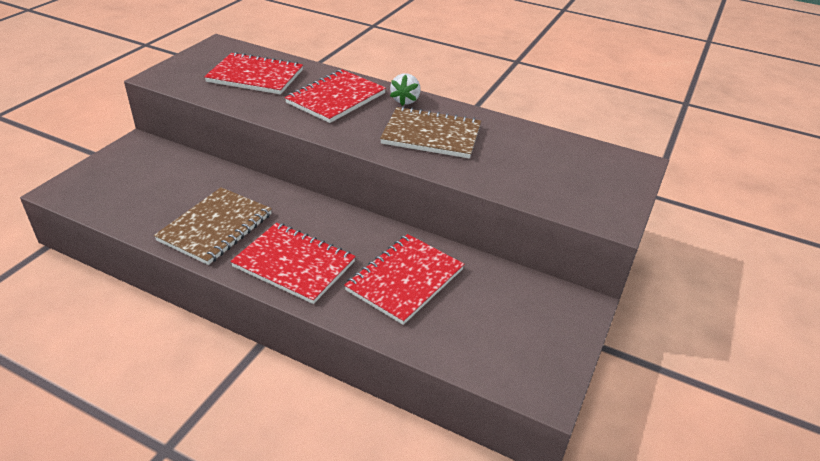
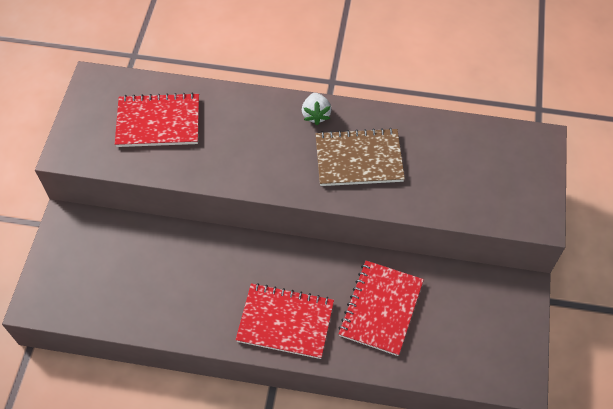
camera: 15 degrees left, 20 degrees up
(216, 227) = (199, 302): brown notebook -> none
(336, 98) = (251, 132): red notebook -> none

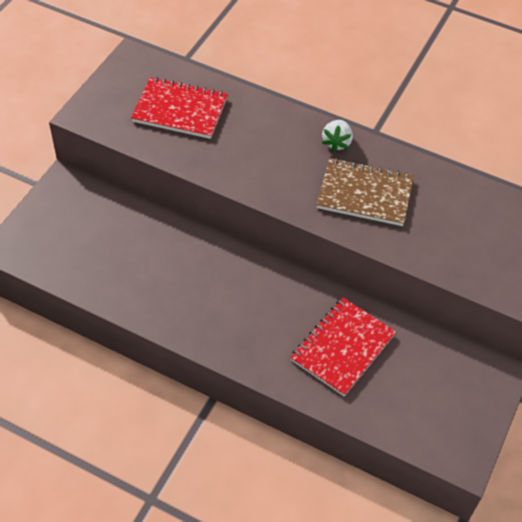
camera: 15 degrees right, 5 degrees down
(285, 322) = (242, 332): red notebook -> none

